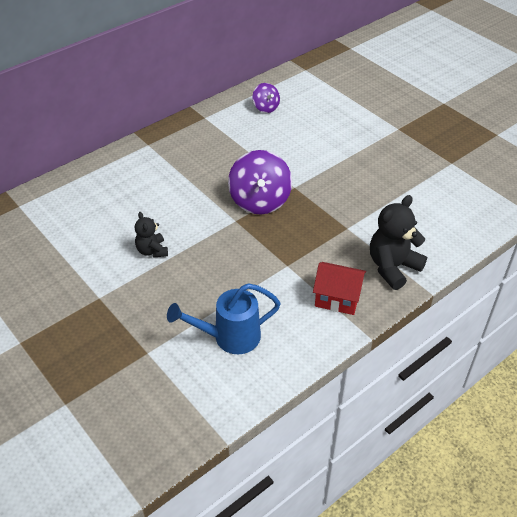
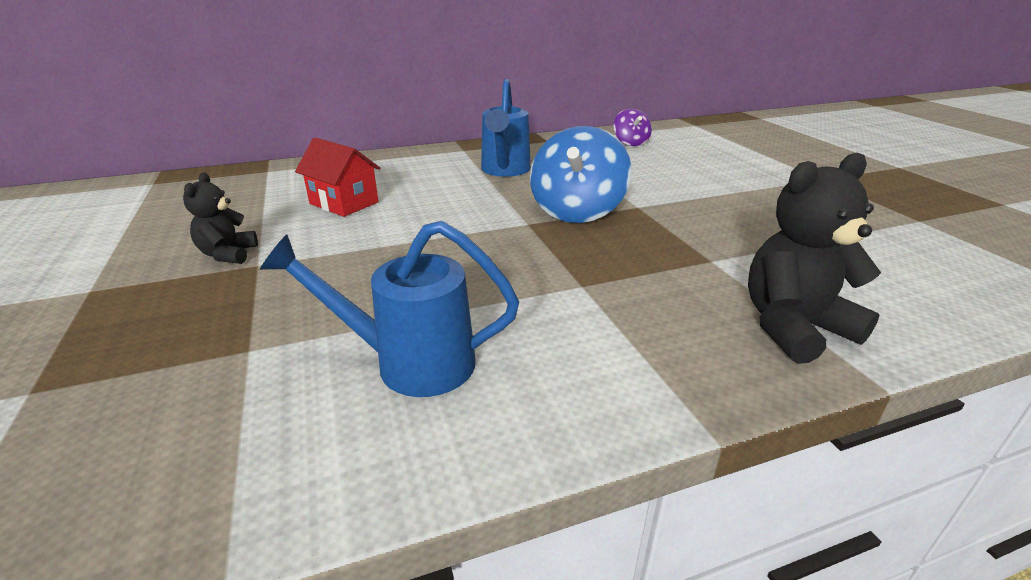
camera: 20 degrees right, 15 degrees down
(152, 251) = (382, 232): black teddy bear -> black teddy bear (228, 254)
(192, 166) = (504, 170): none -> blue watering can
(260, 201) = (577, 211): purple spinning top -> blue spinning top
(337, 298) = (660, 351): red house -> red house (344, 203)

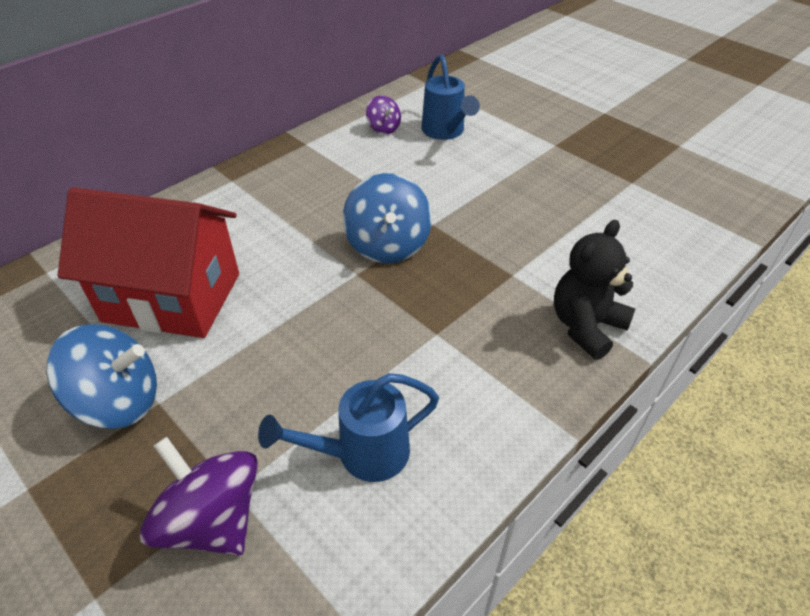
camera: 25 degrees left, 15 degrees up
(202, 367) = (212, 519): none -> purple spinning top
(228, 254) = (119, 401): black teddy bear -> blue spinning top
(344, 203) = (172, 297): red house -> red house, size x2.08
(504, 170) = (293, 204): blue watering can -> blue watering can (445, 132)

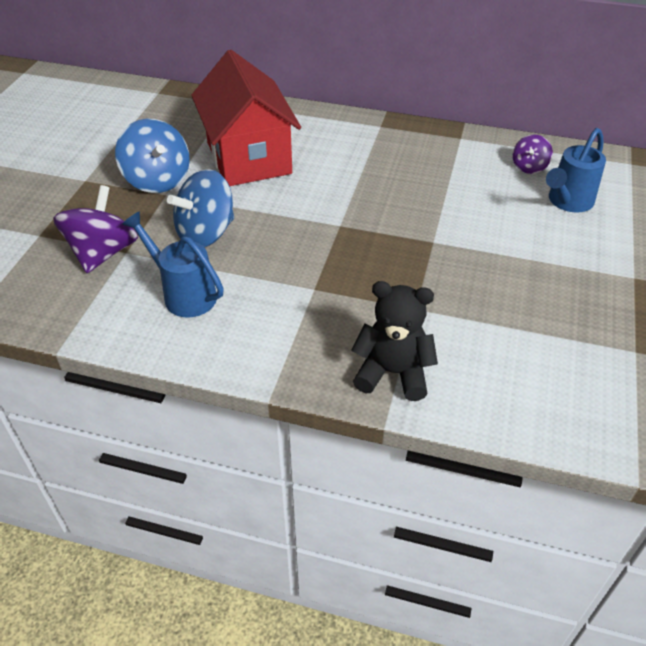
camera: 60 degrees right, 0 degrees up
(388, 245) = (385, 228): blue spinning top -> blue spinning top (206, 233)

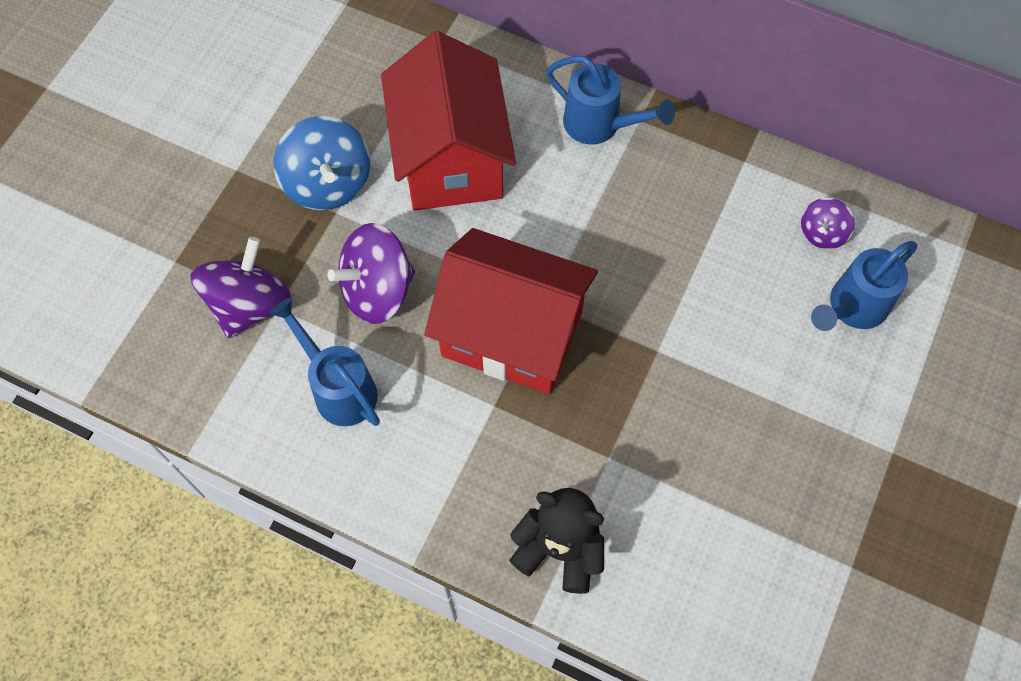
camera: 10 degrees right, 20 degrees up
(206, 233) = (377, 290): blue spinning top -> purple spinning top
(317, 245) = (512, 334): none -> red house
(352, 131) = (599, 125): none -> blue watering can

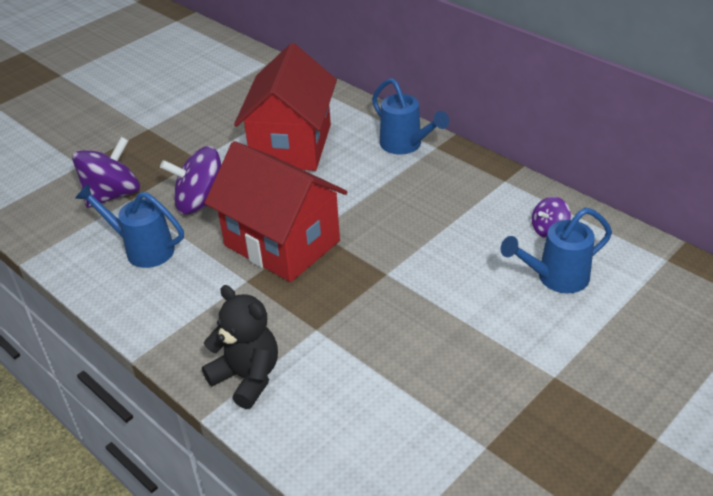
camera: 20 degrees right, 25 degrees down
(328, 183) = (202, 144): blue spinning top -> none
(339, 388) = (143, 249): blue watering can -> blue watering can turned 45 degrees counterclockwise

